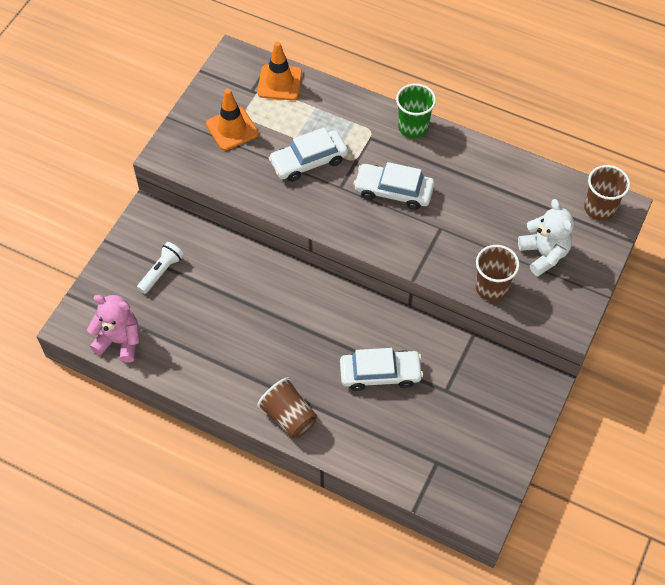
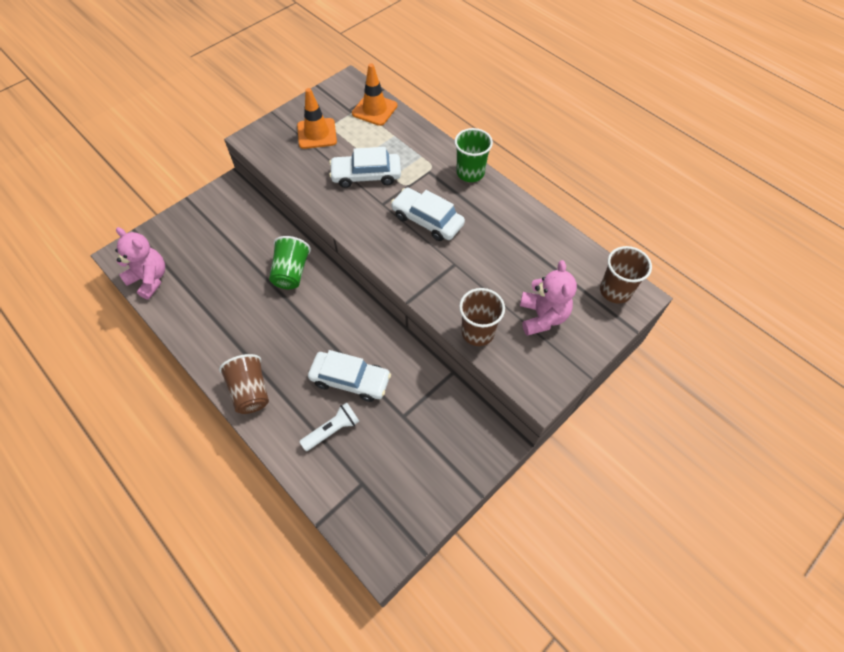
camera: 20 degrees right, 0 degrees up
(161, 272) = (214, 234): white flashlight -> white flashlight (332, 430)
(266, 287) = (291, 272): none -> green cup
(544, 254) = (542, 317): white teddy bear -> pink teddy bear

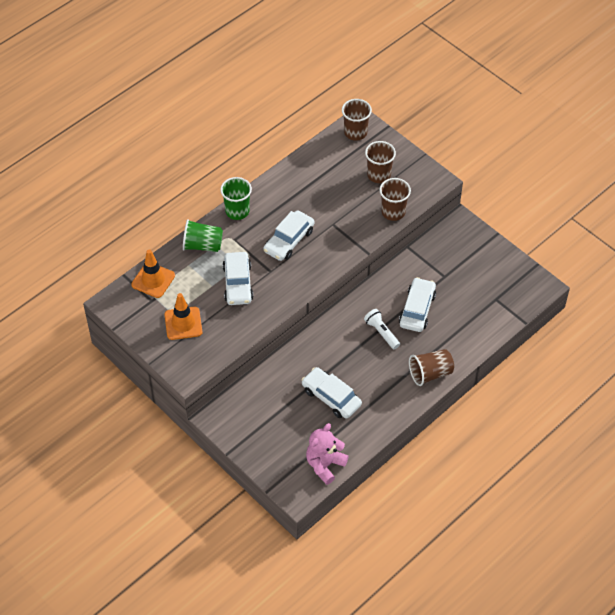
camera: 90 degrees left, 5 degrees down
(235, 286) = (331, 397): none -> white car
(291, 272) = (317, 357): green cup -> green cup (202, 245)
(332, 430) = (458, 318): white flashlight -> white flashlight (381, 332)
(542, 317) = (379, 175): pink teddy bear -> brown cup

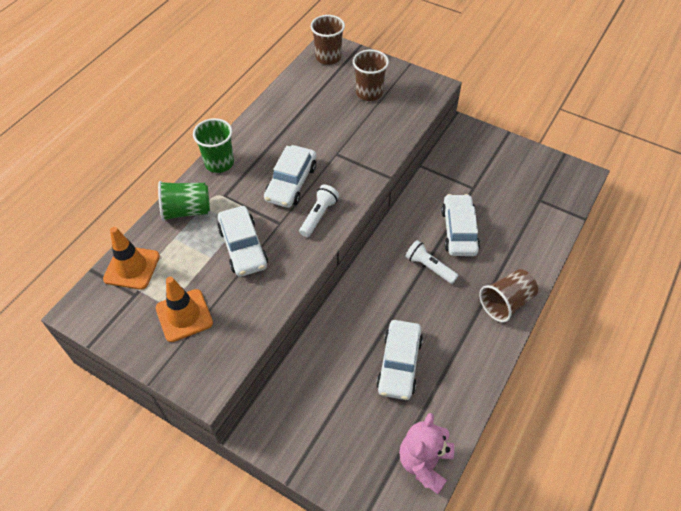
camera: 15 degrees left, 0 degrees up
(302, 272) = (319, 216): none -> white flashlight
(331, 397) = (399, 364): white car -> white car turned 105 degrees counterclockwise
(393, 212) = (400, 127): brown cup -> none

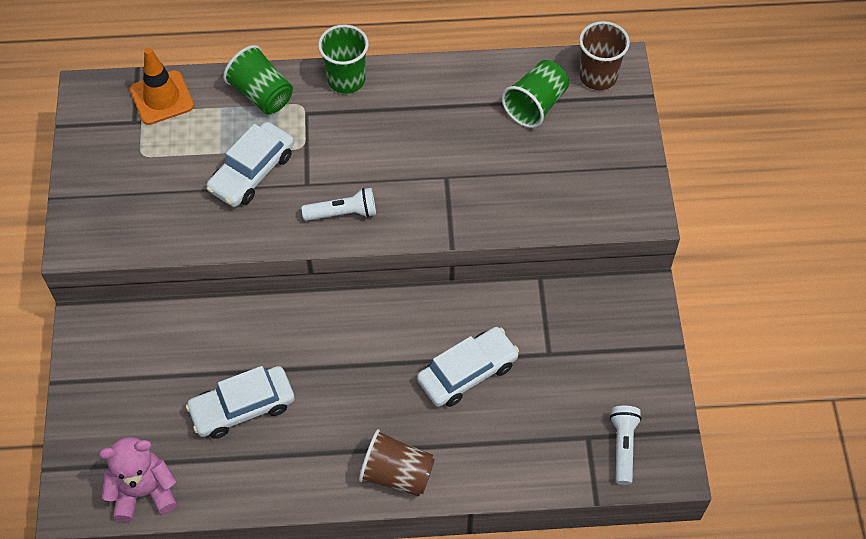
camera: 55 degrees right, 5 degrees up
(184, 315) = (138, 176): orange traffic cone -> none
(291, 183) = (369, 160): white car -> none
(323, 91) = (535, 105): none -> green cup
(369, 93) = (572, 152): brown cup -> none
(429, 267) = (391, 369): white flashlight -> white flashlight (623, 446)

